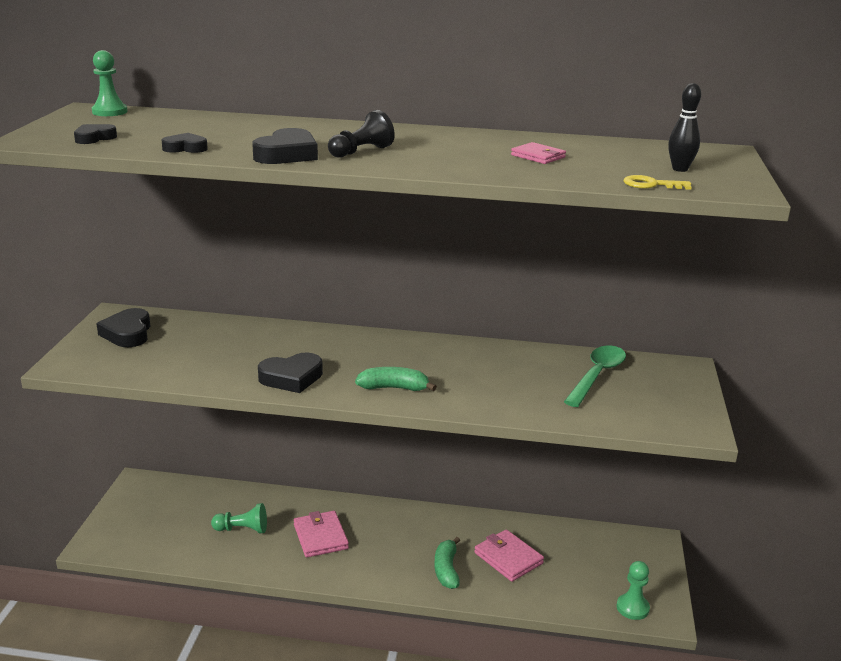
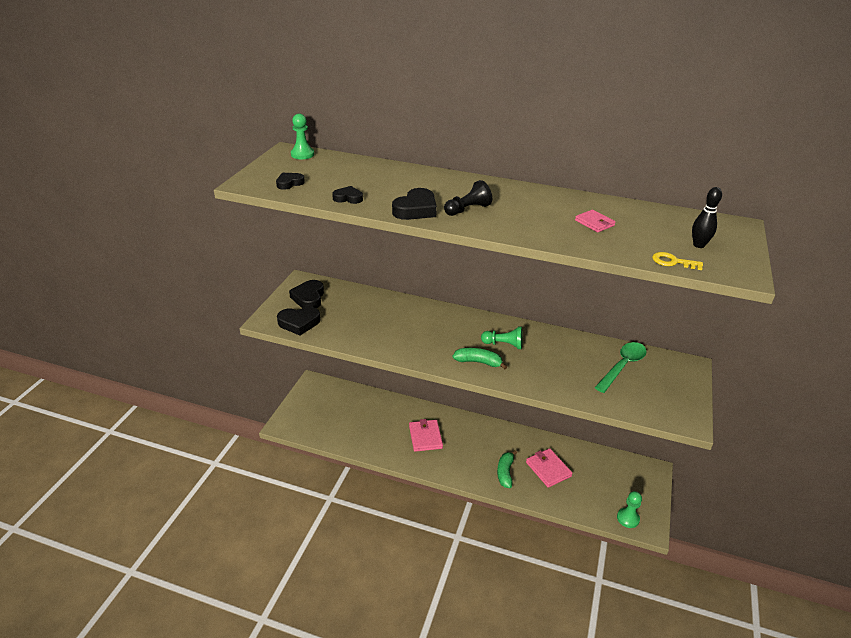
camera: 10 degrees right, 10 degrees up
(242, 529) = (376, 425): green pawn -> green pawn (503, 344)
(291, 378) = (411, 346): black heart -> black heart (299, 323)

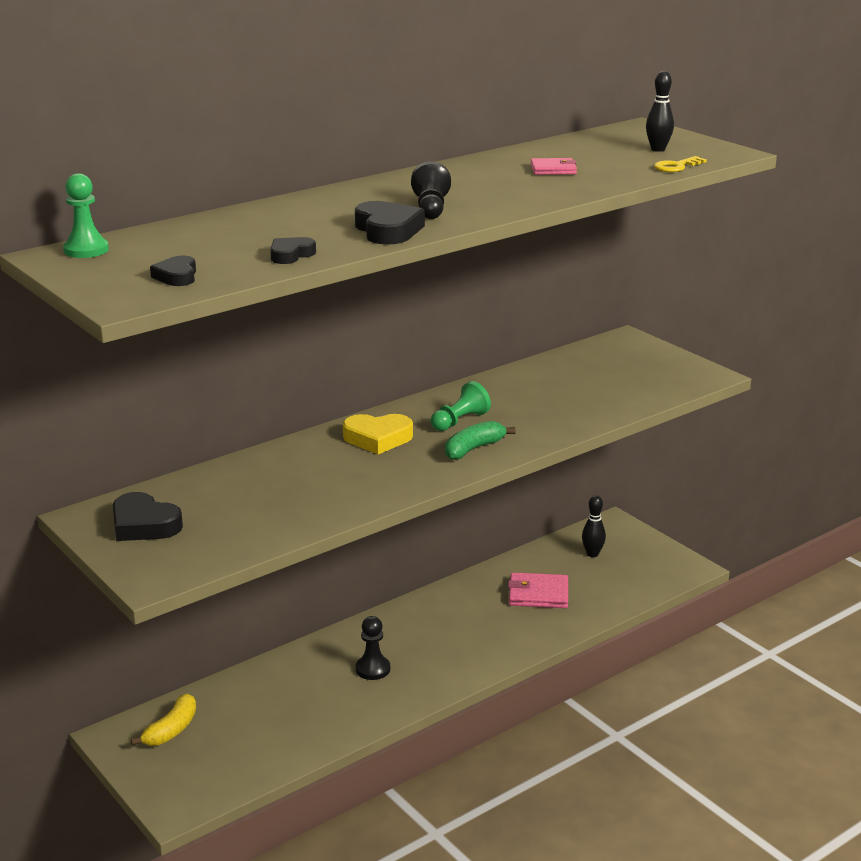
camera: 55 degrees left, 10 degrees down
(299, 323) = (201, 552): black heart -> none
(329, 396) = (171, 730): none -> yellow banana
(425, 437) = (373, 669): pink wallet -> black pawn
(454, 326) = (378, 438): none -> yellow heart
(505, 472) = (509, 629): green banana -> none
(611, 475) = (592, 554): none -> black bowling pin
(622, 366) = (586, 371): green spoon -> none
(628, 518) = (665, 575): green pawn -> none

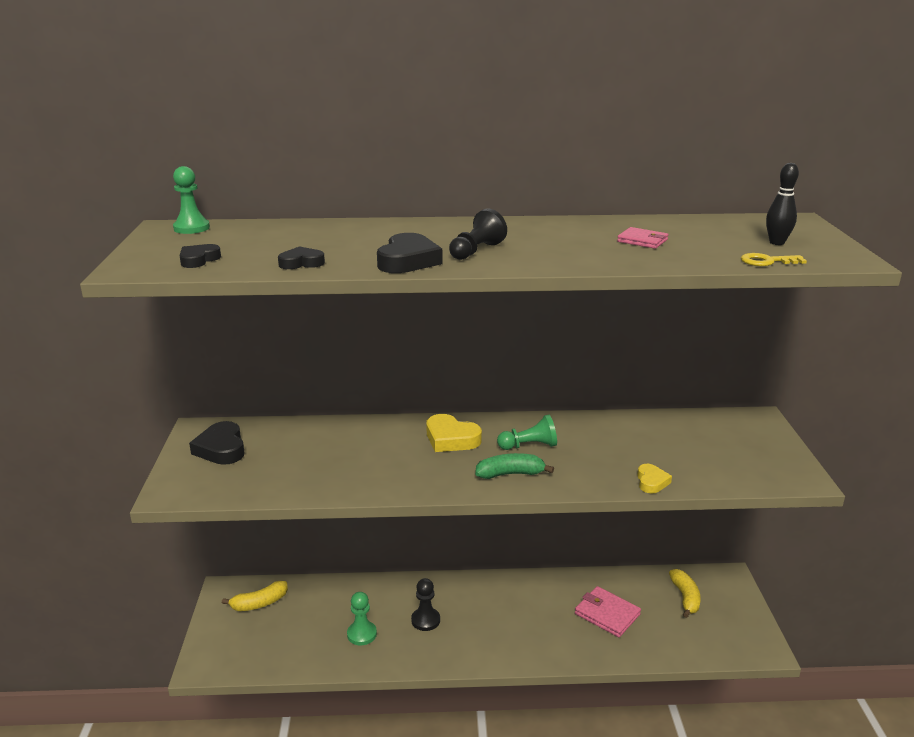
camera: 35 degrees right, 0 degrees up
(320, 708) = (362, 634): none -> green pawn
(592, 554) = (685, 598): black bowling pin -> yellow banana
(599, 415) = (651, 482): none -> yellow heart

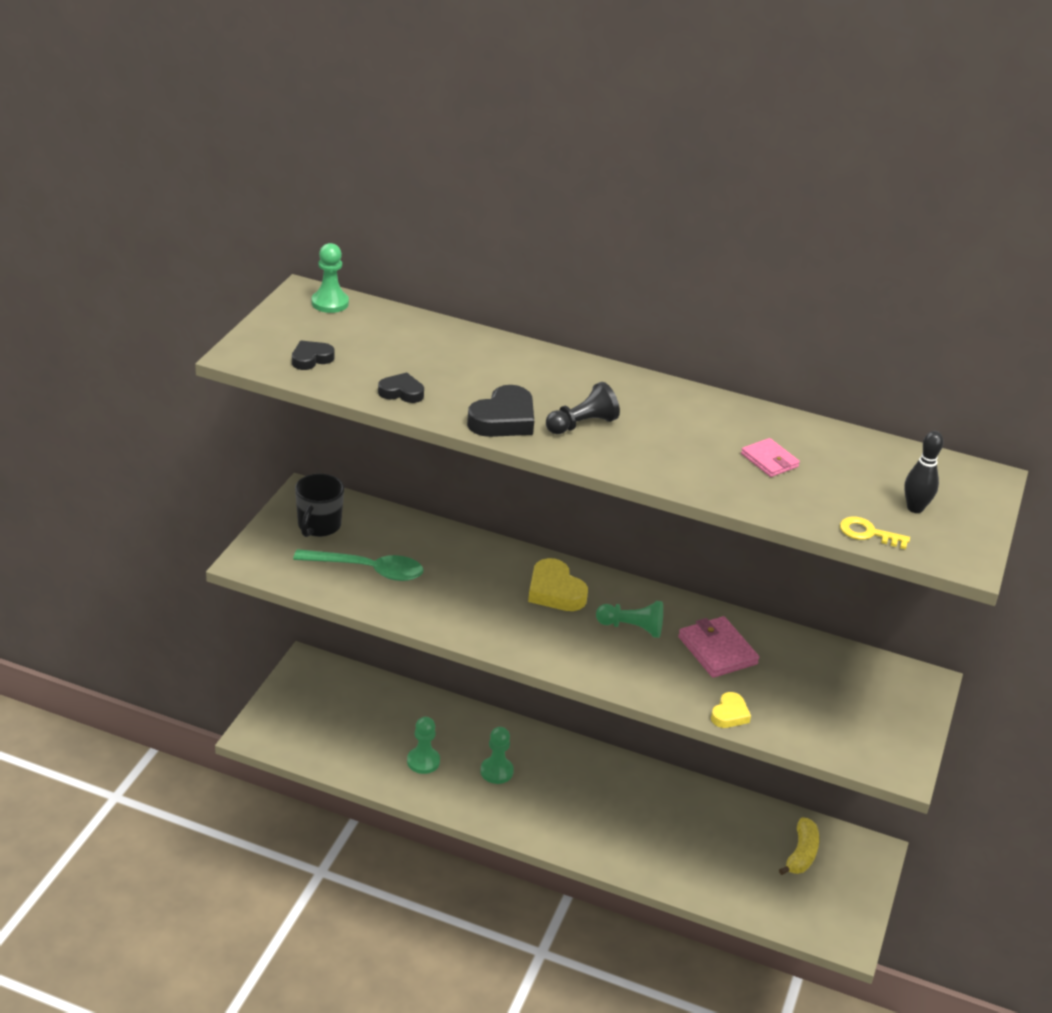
camera: 20 degrees right, 10 degrees up
(221, 448) = (318, 526): black heart -> black mug
(259, 603) = (336, 690): yellow banana -> none
(284, 468) = (368, 570): none -> green spoon
(425, 620) = (496, 771): black pawn -> green pawn
(510, 474) = (588, 654): green banana -> none
(607, 614) = (697, 838): pink wallet -> pink wallet (717, 650)

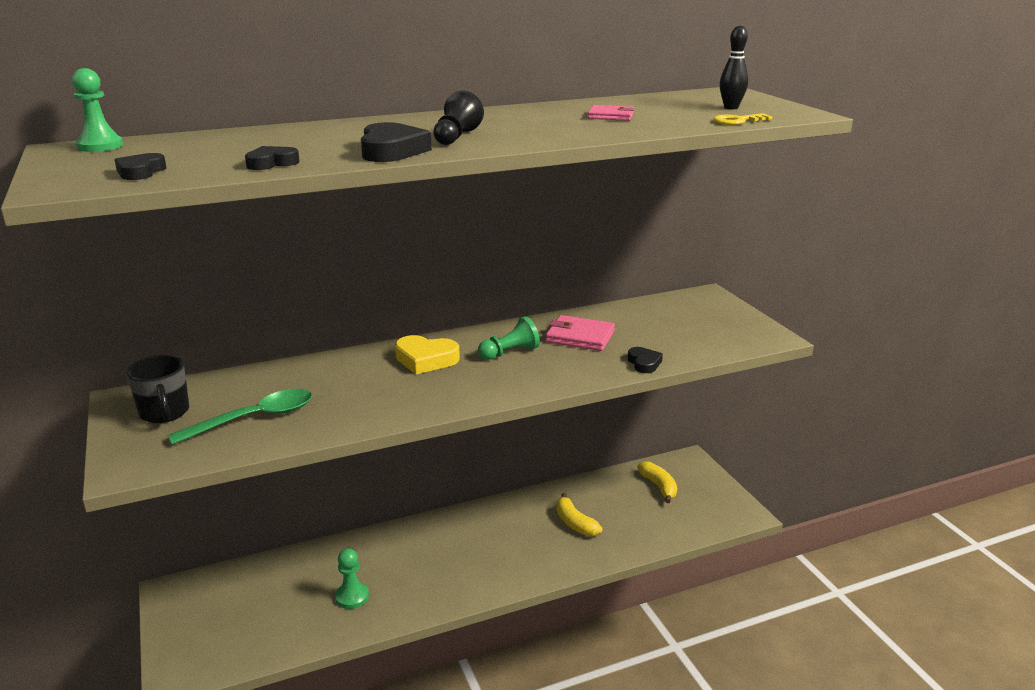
camera: 40 degrees left, 10 degrees down
(496, 771) = (416, 566): green pawn -> none
(673, 830) = (575, 523): none -> yellow banana
(729, 714) = (644, 363): yellow heart -> black heart

